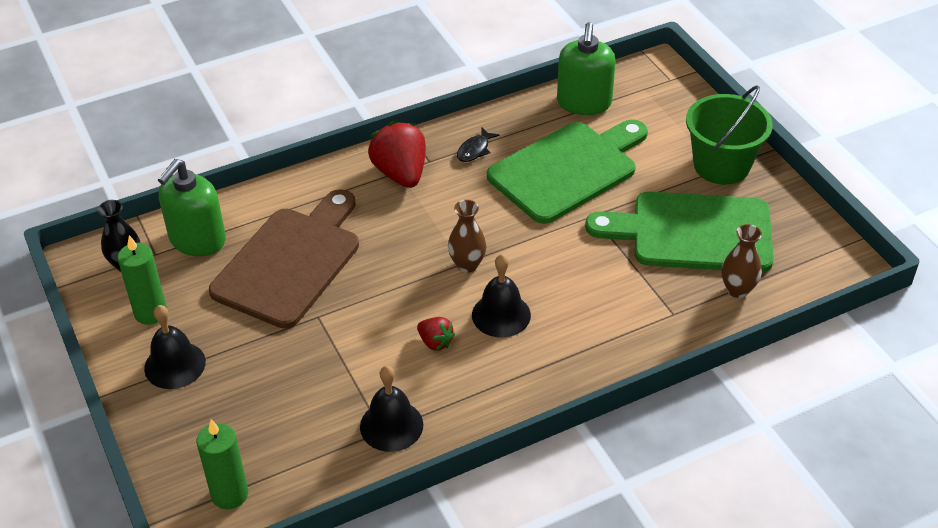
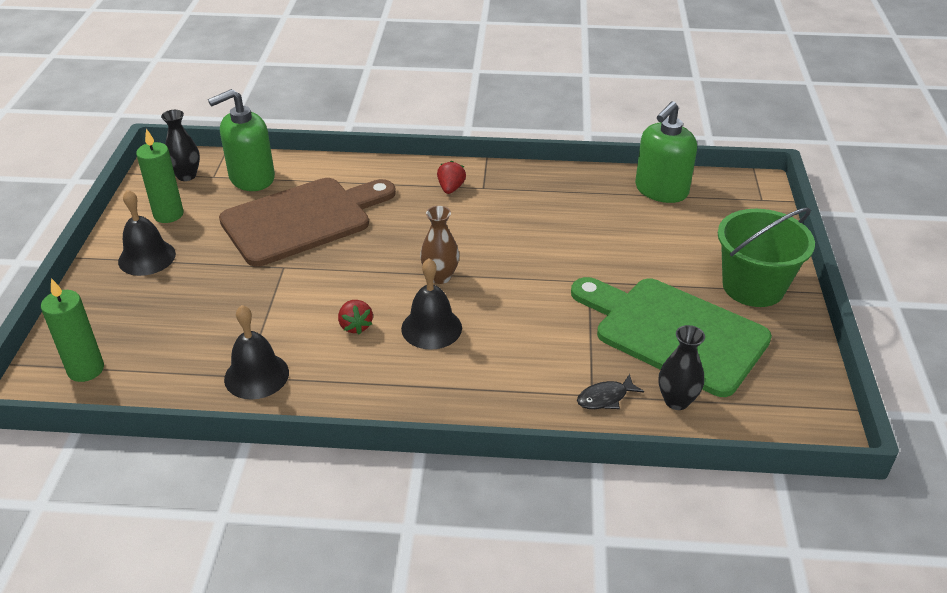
camera: 30 degrees right, 5 degrees down
(401, 174) = (451, 188): red strawberry -> red strawberry, size x0.52
(474, 150) = (529, 193): black fish -> black fish (605, 398)
(567, 169) = (598, 236): green cutting board -> none
(737, 290) = (676, 401): brown vase -> black vase

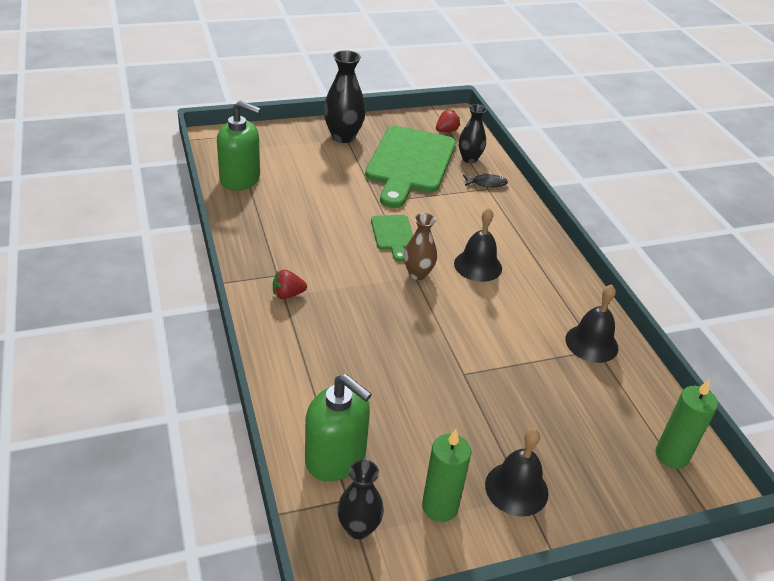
camera: 115 degrees left, 0 degrees up
(302, 219) = (388, 385): brown cutting board -> none
(355, 326) = (503, 305): red strawberry -> red strawberry (446, 131)
(517, 276) = (393, 235): none -> green cutting board
(605, 398) = (487, 183): black fish -> black fish turned 45 degrees counterclockwise
(753, 286) = (343, 136): green bucket -> black vase

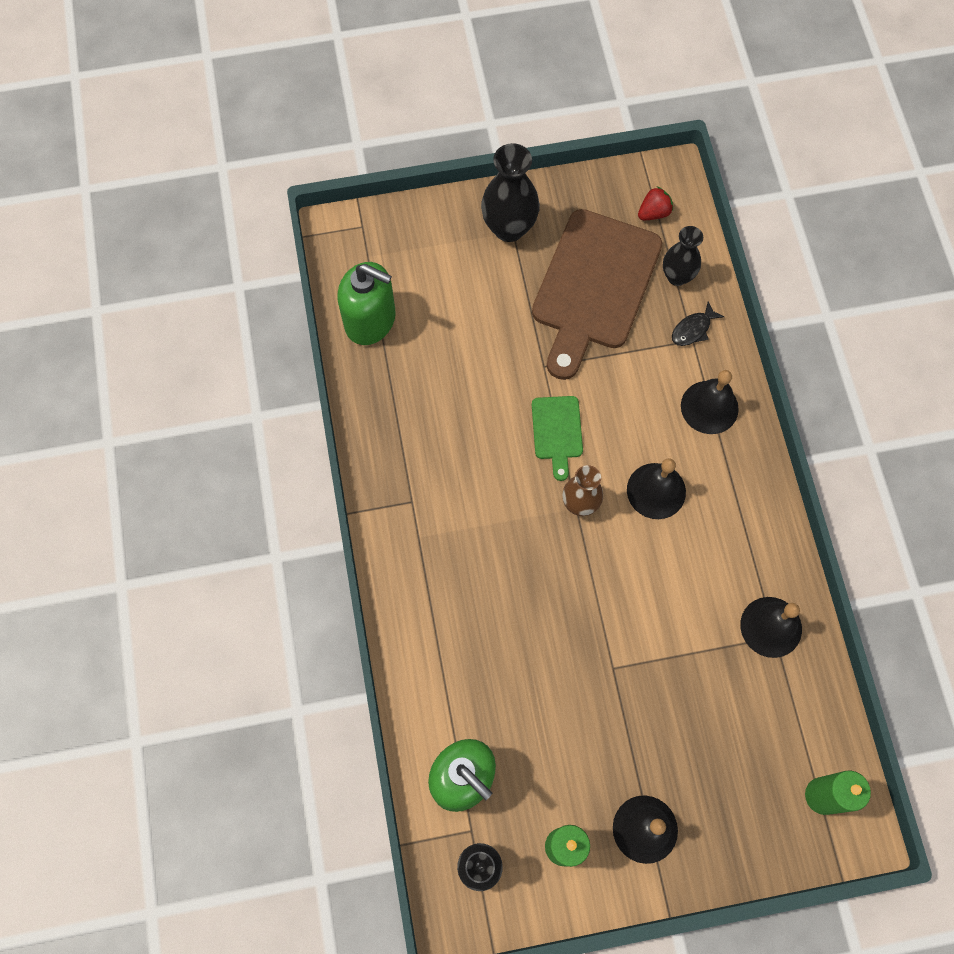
camera: 10 degrees right, 30 degrees up
(288, 294) = (423, 536): red strawberry -> none
(410, 163) = (594, 287): green cutting board -> brown cutting board
(487, 183) = (693, 329): black fish -> black fish turned 135 degrees clockwise
(508, 221) = (709, 407): none -> black bell

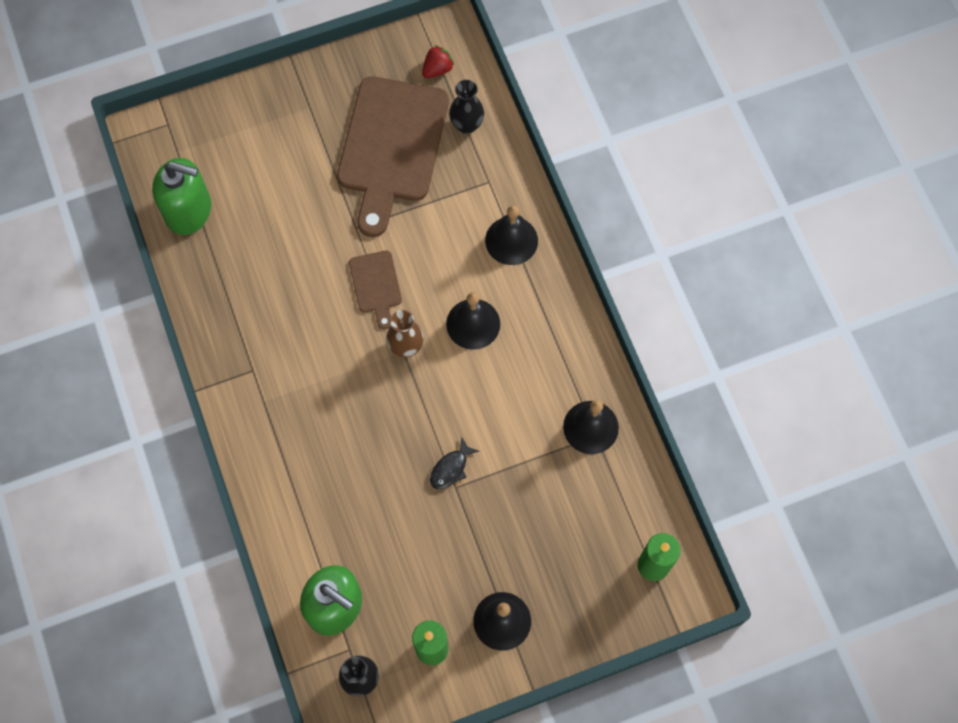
camera: 10 degrees left, 0 degrees up
(509, 228) = (305, 104): black vase -> none
(557, 432) = (376, 285): green cutting board -> brown cutting board
(693, 329) = (487, 172): black fish -> black fish (450, 468)

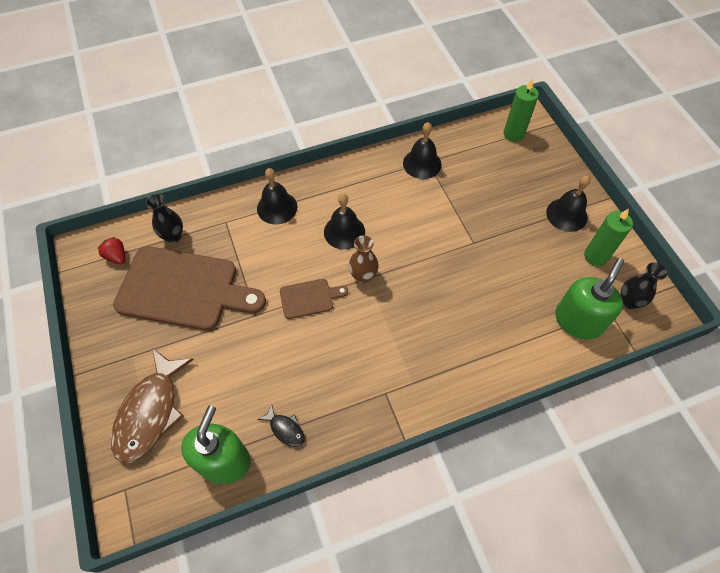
camera: 90 degrees left, 10 degrees down
(244, 135) = (150, 412): none -> brown fish
(450, 468) = (460, 245): black fish -> black fish (285, 429)

